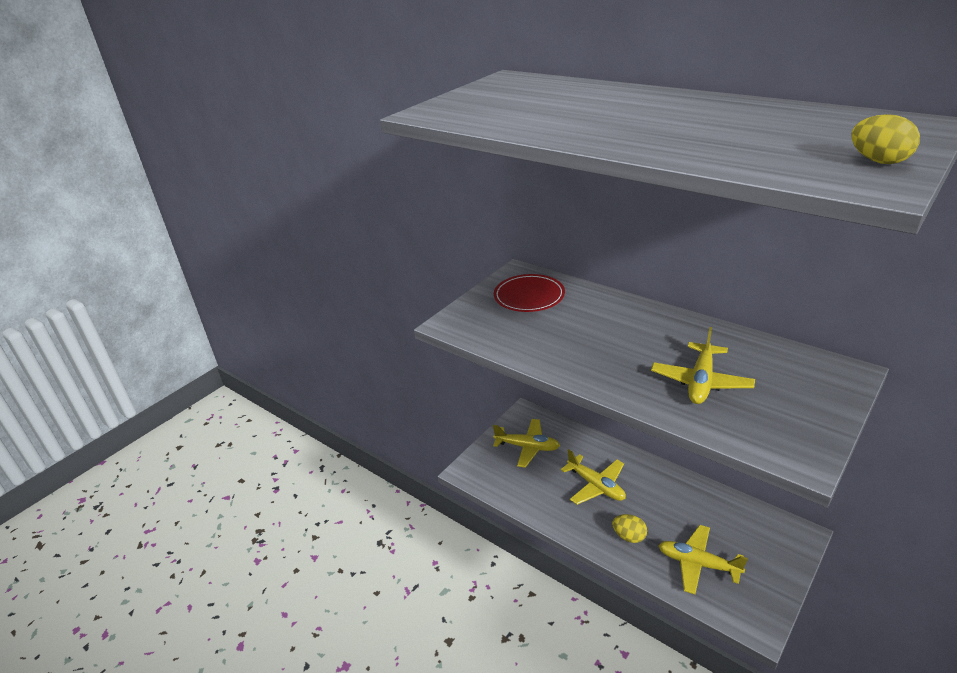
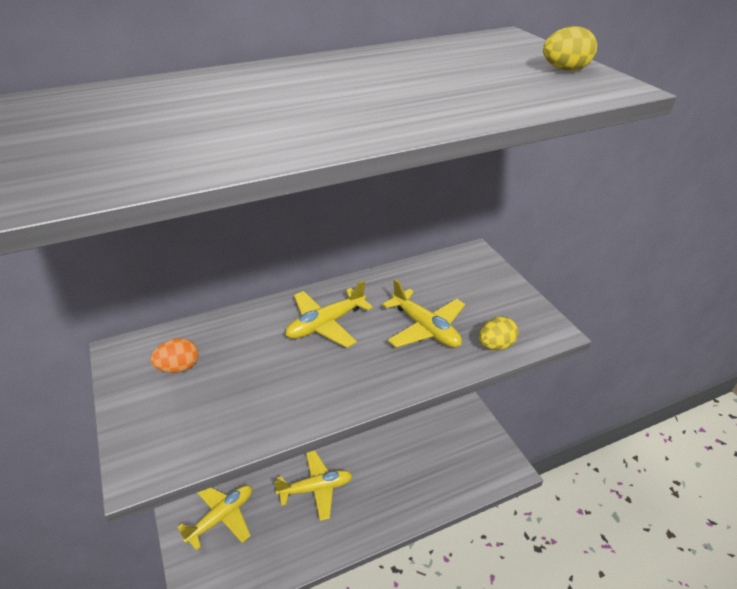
camera: 65 degrees left, 5 degrees up
(529, 296) = (179, 367): red plate -> orange egg
(629, 536) = (386, 499): yellow egg -> yellow egg (496, 345)
(698, 564) = (441, 469): yellow plane -> yellow plane (326, 324)

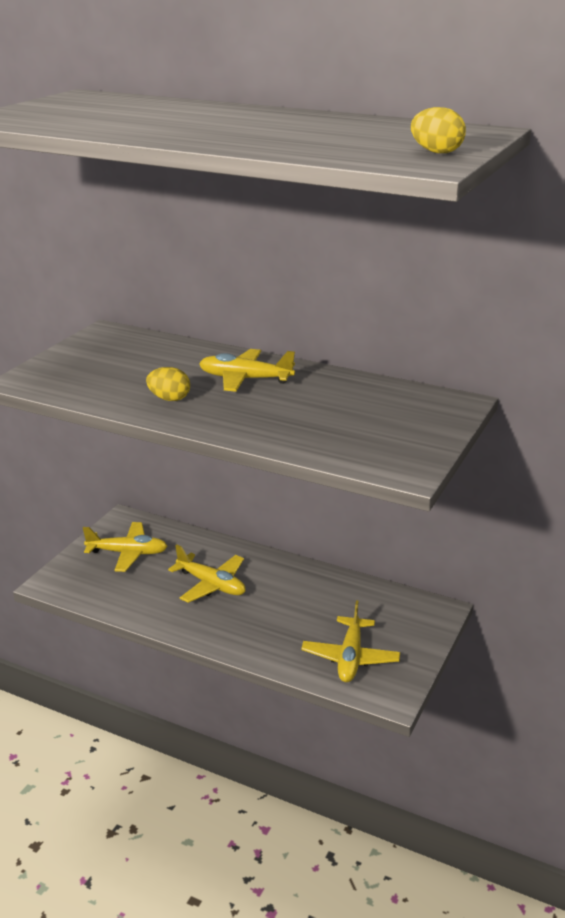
camera: 50 degrees right, 10 degrees down
(179, 367) = (119, 353): orange egg -> none
(425, 328) = (309, 417): yellow plane -> yellow plane (350, 657)
(496, 345) = (339, 453): yellow egg -> yellow egg (169, 399)

